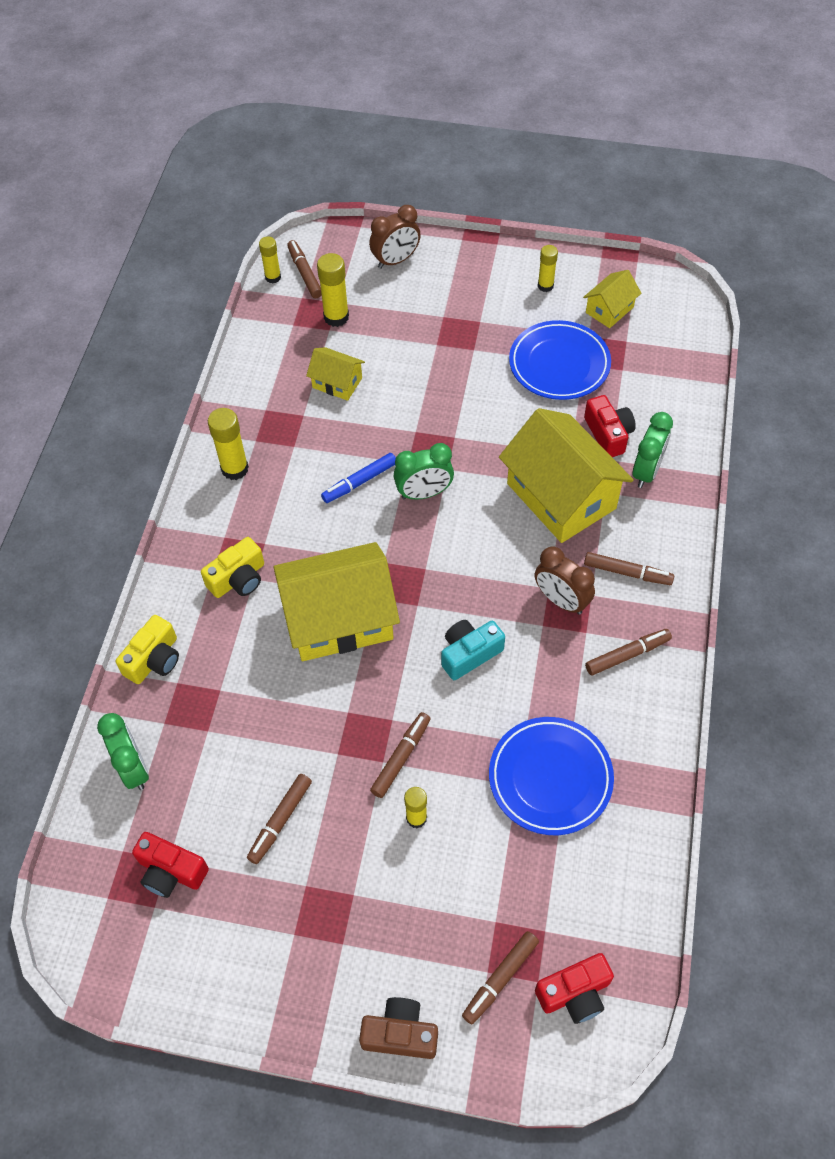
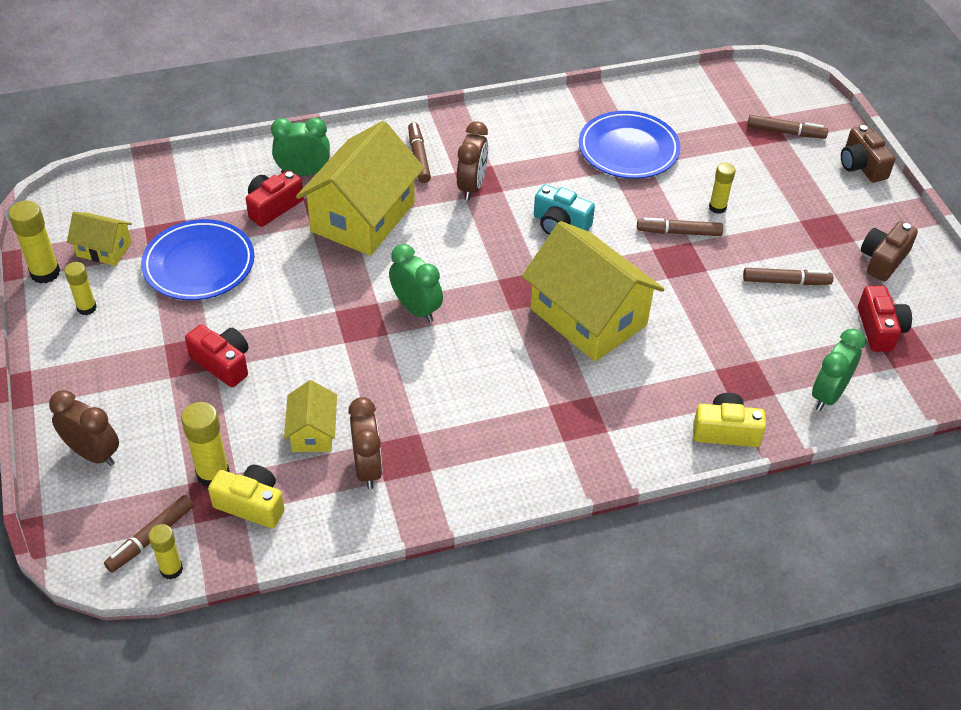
camera: 120 degrees left, 10 degrees down
(235, 469) = (478, 471): yellow glue stick -> yellow glue stick (45, 273)
(238, 579) = (600, 407): yellow camera -> yellow camera (251, 504)
(251, 945) = (883, 260): none -> brown camera
(283, 404) = (367, 468): none -> brown clock
(359, 482) = (432, 361): blue marker -> none
(574, 993) = (763, 98): red camera -> red camera (223, 363)
(627, 655) = (496, 138): brown marker -> none

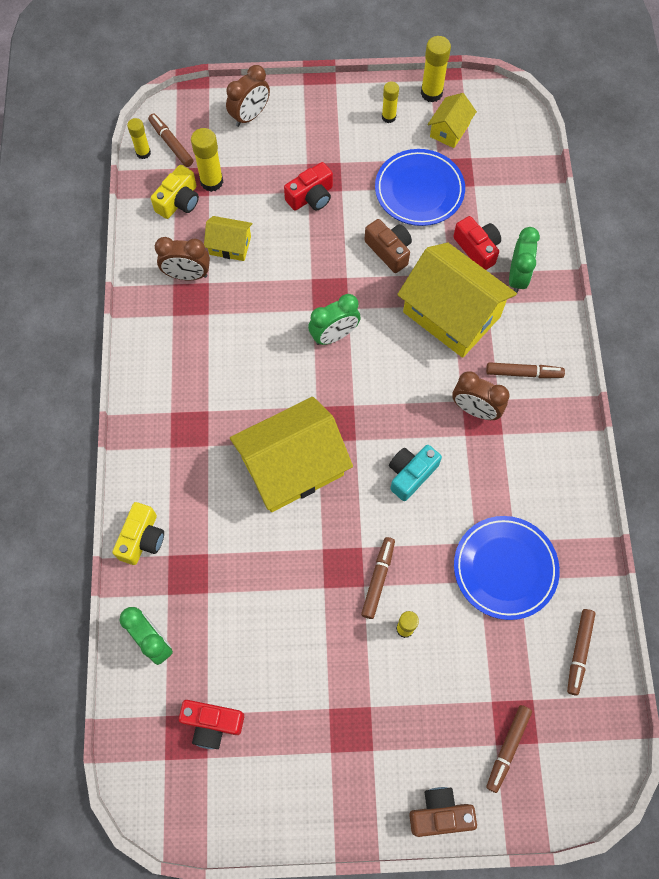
camera: 105 degrees right, 20 degrees up
(786, 281) = (292, 658): brown marker -> brown marker (579, 652)
(883, 260) = (298, 770): brown camera -> brown camera (389, 250)

